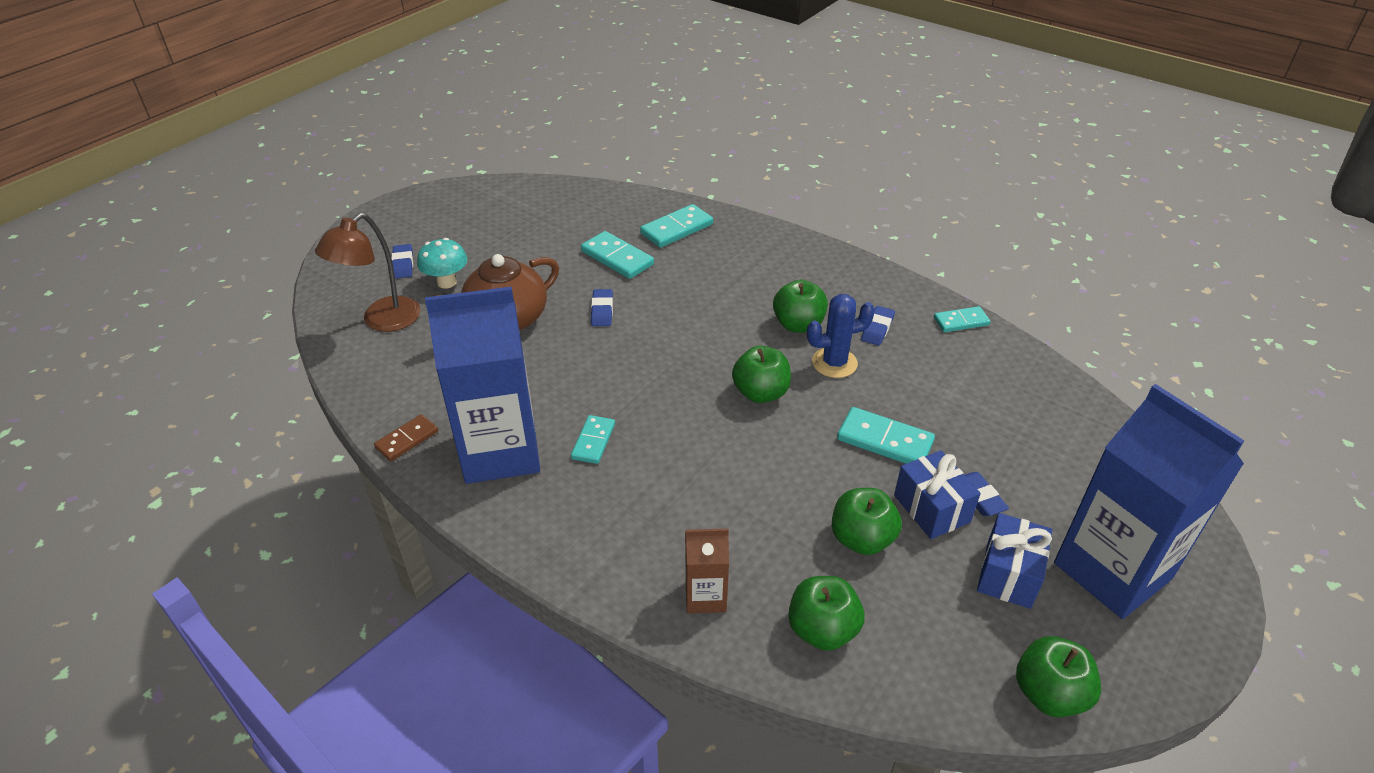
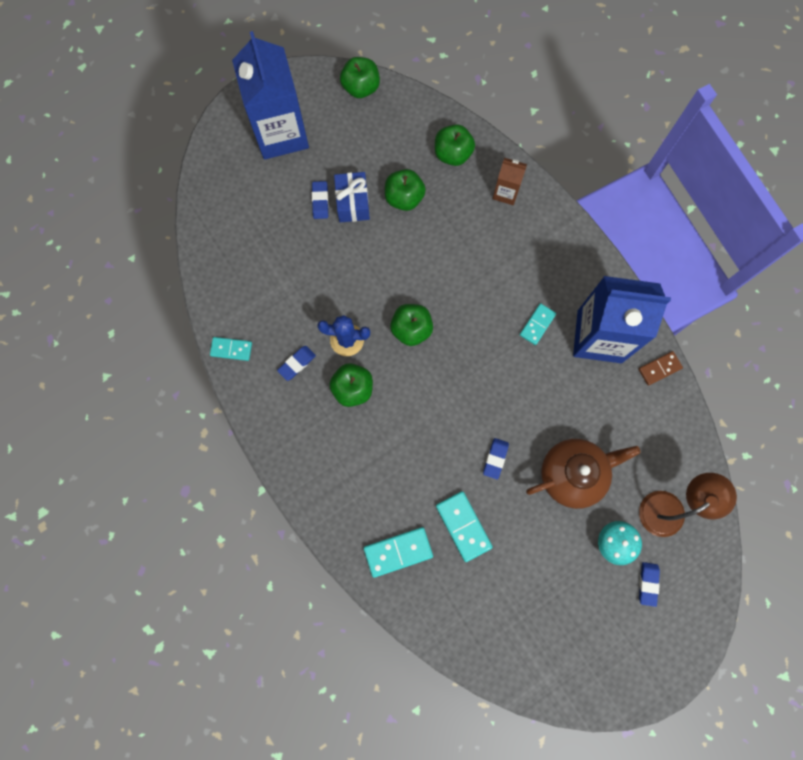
camera: 160 degrees left, 35 degrees up
(884, 441) = (351, 261): turquoise domino -> none
(1008, 574) = (337, 150): blue gift -> none

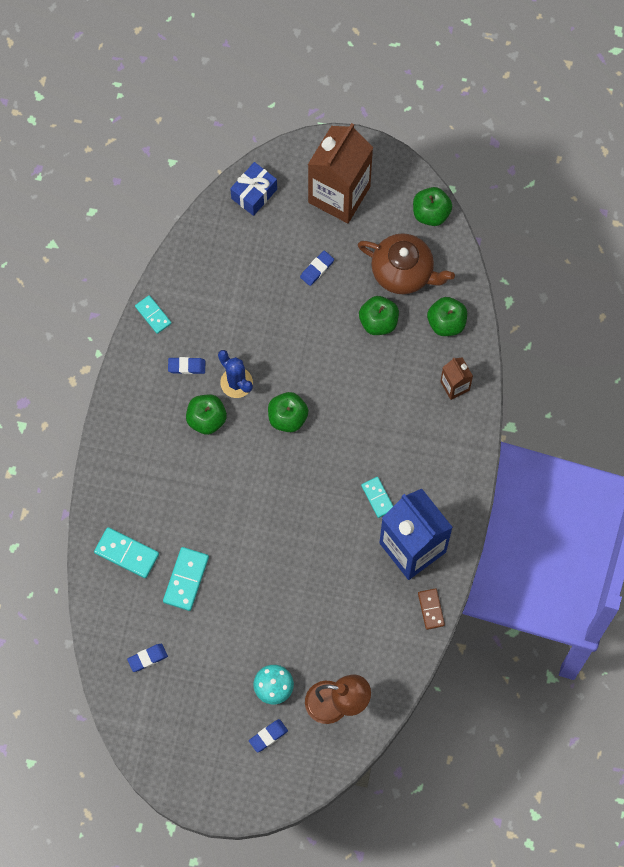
camera: 45 degrees right, 5 degrees down
(281, 133) = (339, 194): blue carton -> brown carton
(353, 203) = (338, 292): blue gift -> blue gift (254, 194)
(495, 459) = (253, 557): blue eraser -> blue eraser (147, 658)
(537, 324) = (378, 497): turquoise domino -> turquoise domino turned 75 degrees clockwise
(573, 474) = (294, 619): brown teapot -> brown teapot (403, 272)
(659, 368) = (431, 609): brown domino -> brown domino turned 60 degrees clockwise

